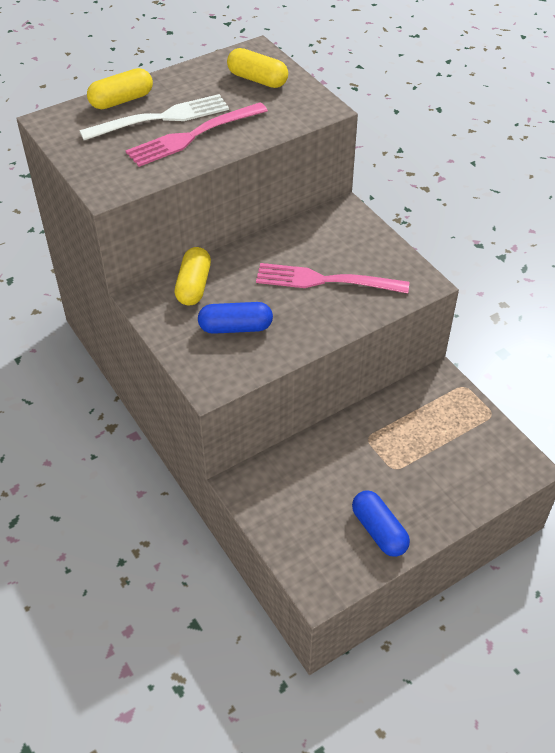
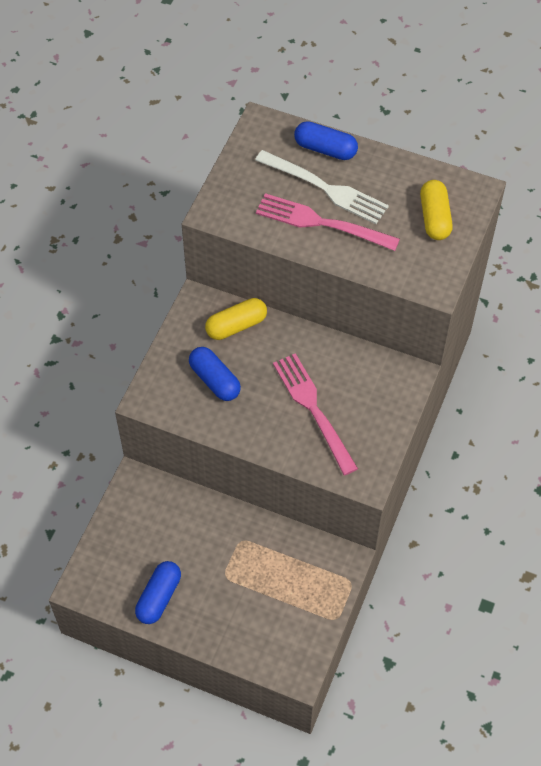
camera: 55 degrees right, 10 degrees up
(121, 100) = (325, 149): yellow capsule -> blue capsule

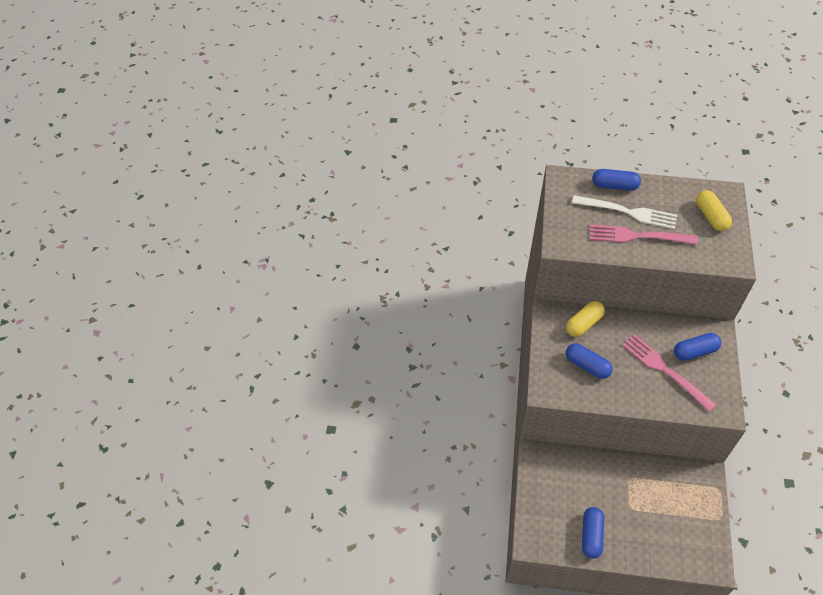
camera: 15 degrees left, 5 degrees down
(365, 395) = (694, 352): none -> blue capsule

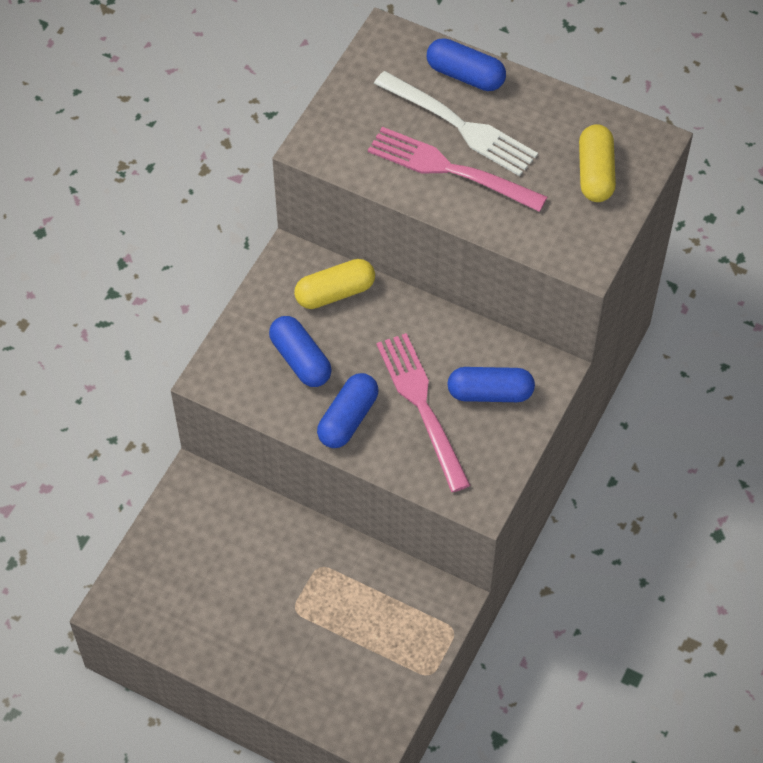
camera: 20 degrees right, 5 degrees up
(591, 536) = (208, 629): blue capsule -> blue capsule (348, 419)

